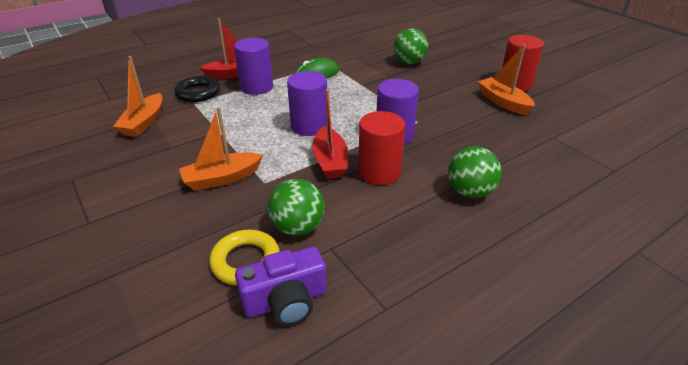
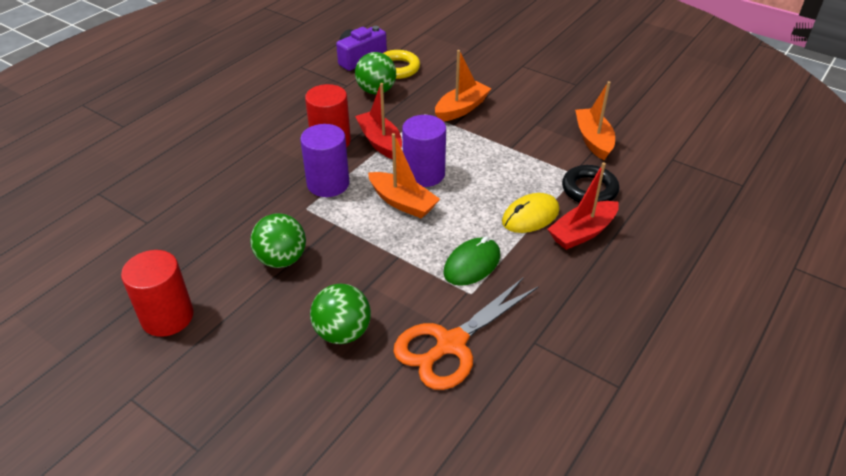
camera: 160 degrees right, 5 degrees up
(257, 87) = (530, 216): purple cylinder -> yellow mouse
(353, 50) = (451, 344): none -> orange scissors
(470, 192) = (247, 142): green ball -> green ball (281, 259)
(503, 102) = (195, 268): orange boat -> orange boat (402, 202)

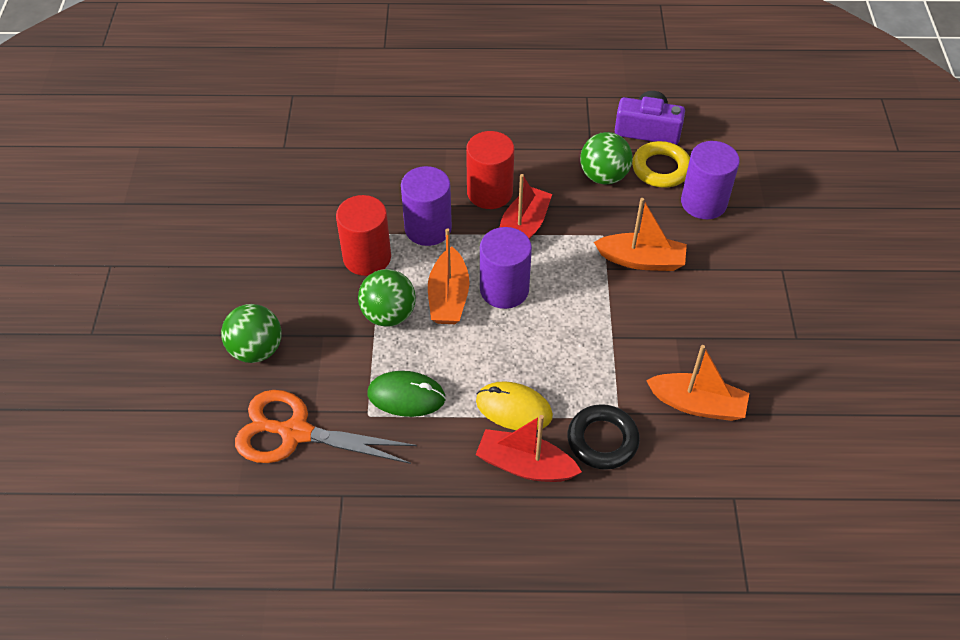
camera: 55 degrees right, 10 degrees up
(167, 317) = (196, 231): red cylinder -> red cylinder (367, 257)
(281, 259) = (308, 258): green ball -> green ball (388, 314)
(442, 67) = (703, 202): none -> purple cylinder
(593, 140) = (697, 404): orange boat -> orange boat turned 60 degrees clockwise

